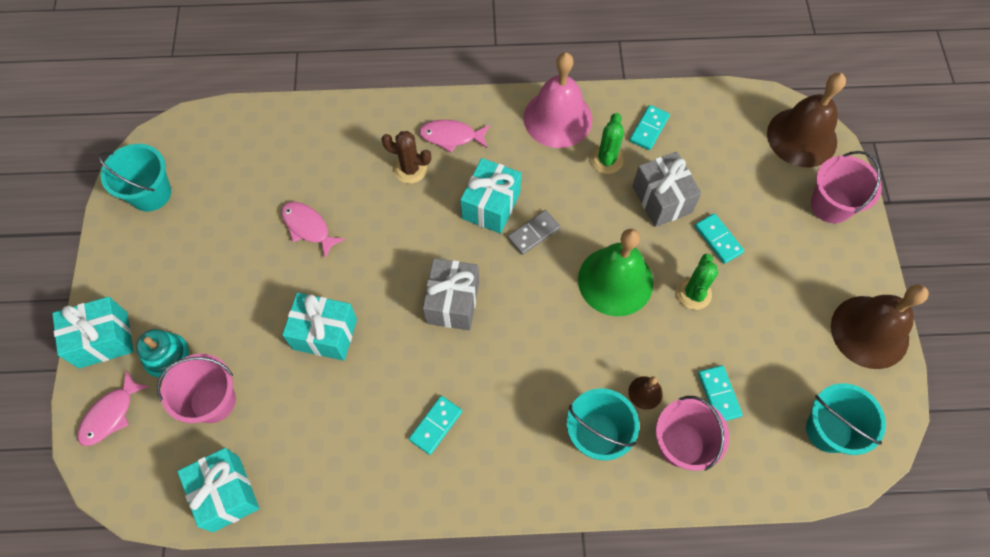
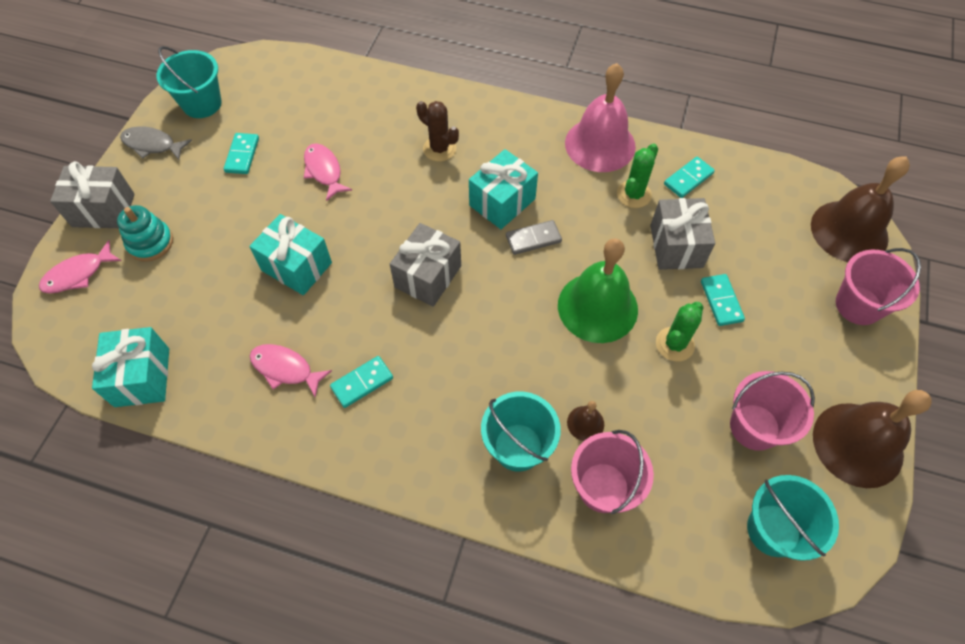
camera: 20 degrees right, 5 degrees down
(103, 340) = (103, 210): turquoise gift -> grey gift
(120, 254) = (152, 145): none -> grey fish
(213, 401) = (170, 292): pink bucket -> pink bucket (754, 427)
(451, 136) = (490, 132): pink fish -> pink fish (285, 369)
(718, 394) = (663, 451): turquoise domino -> turquoise domino (242, 155)

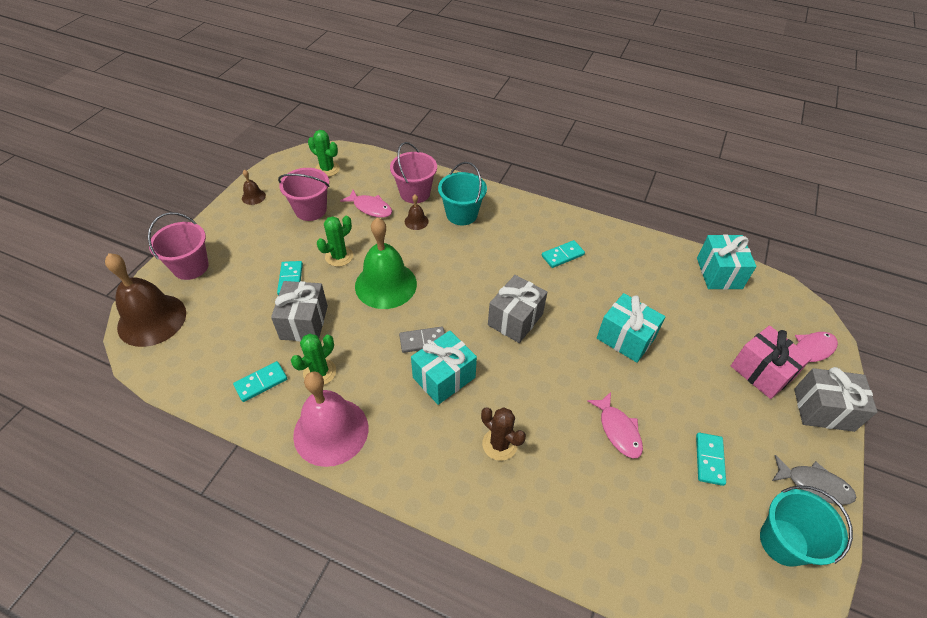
camera: 175 degrees left, 10 degrees down
(150, 243) = (761, 372): turquoise stacking toy -> pink gift
(285, 369) = (618, 268): pink fish -> pink fish (370, 208)
(773, 530) = (327, 169): turquoise bucket -> green cactus
(857, 444) = (253, 197): brown bell -> brown bell, size x0.43

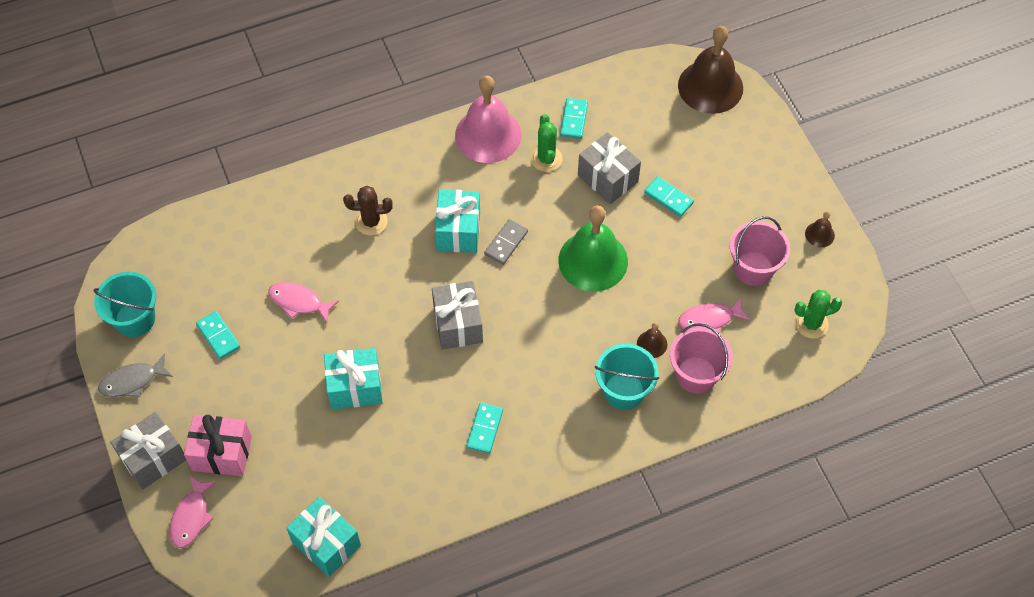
camera: 135 degrees right, 10 degrees up
(190, 267) = (754, 138): pink bucket -> none
(339, 256) = (663, 250): green cactus -> none

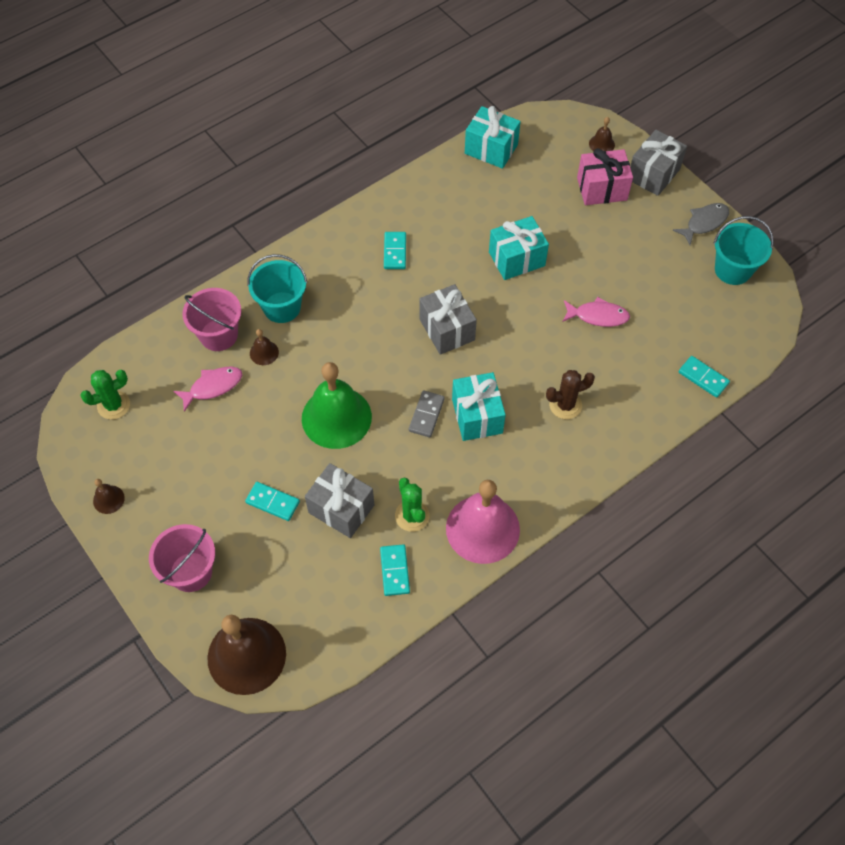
camera: 165 degrees right, 0 degrees up
(191, 517) = (601, 144): pink fish -> brown bell
(218, 336) = (653, 272): turquoise domino -> turquoise domino (703, 378)
(753, 268) = (175, 447): pink bucket -> pink bucket (191, 572)

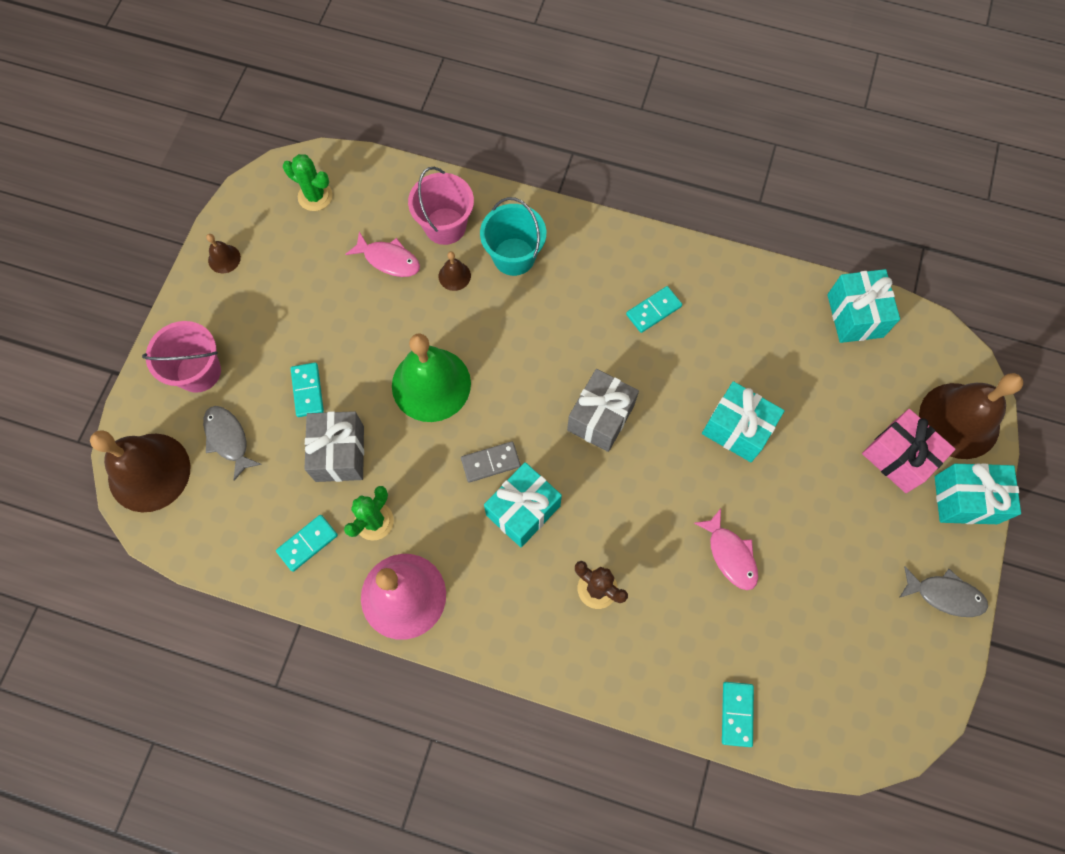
camera: 55 degrees right, 10 degrees up
(266, 581) = (228, 439): none -> grey fish
(601, 144) = (959, 420): brown bell -> brown bell, size x2.34
(653, 174) = (965, 500): grey gift -> turquoise gift
(732, 270) = (906, 664): turquoise bucket -> none

